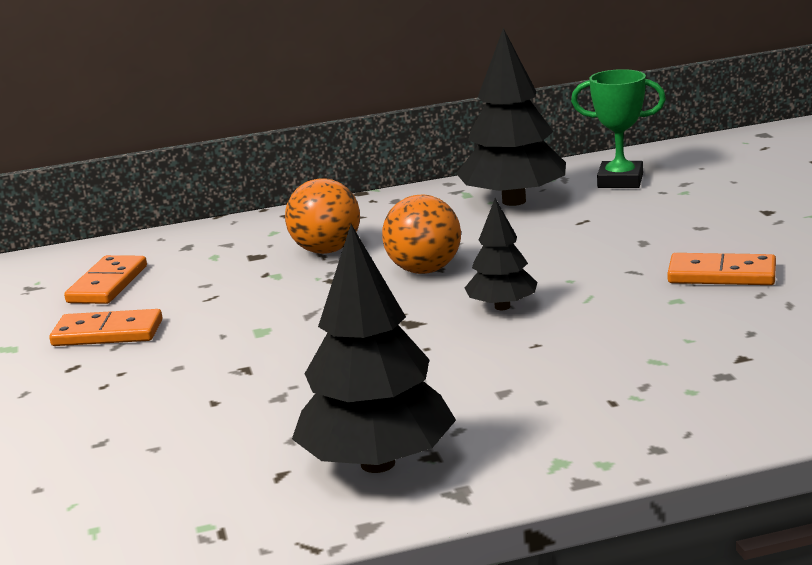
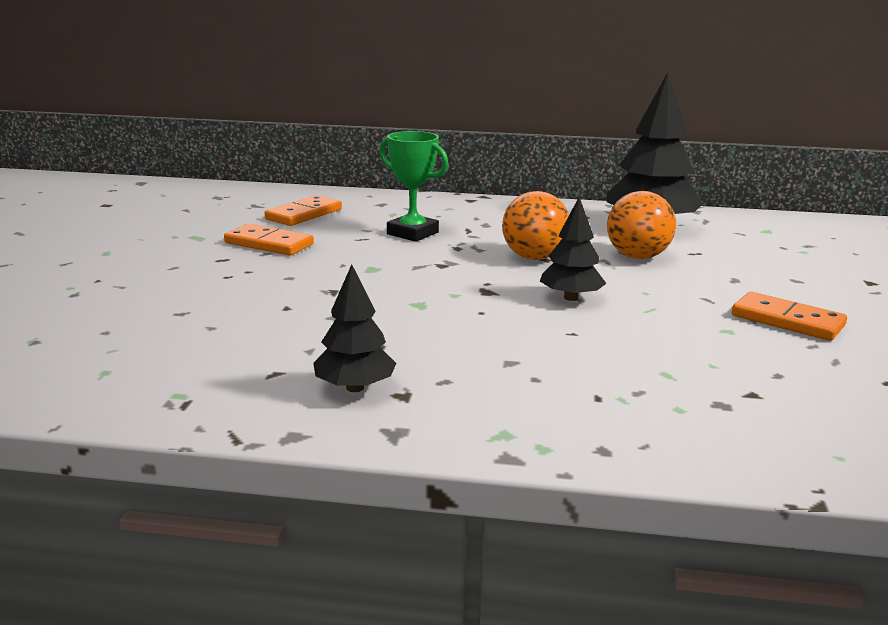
camera: 20 degrees right, 0 degrees up
(326, 250) = (474, 228): orange ball -> orange ball (637, 257)
(378, 463) = (355, 388): black tree -> black tree, size x0.55
(620, 181) = (752, 232): green trophy -> green trophy (412, 233)

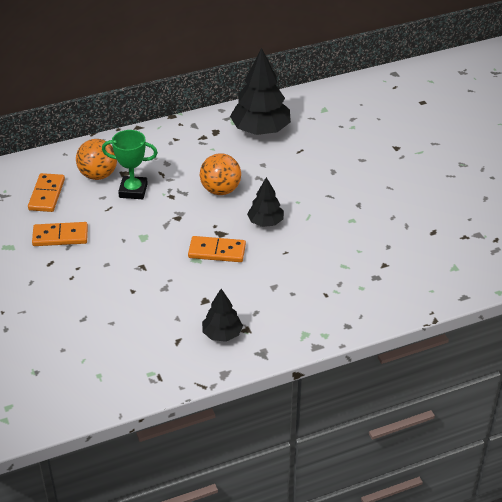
camera: 30 degrees left, 20 degrees up
(637, 257) = (273, 167): orange ball -> orange ball (98, 175)
(787, 321) = (373, 200): orange domino -> orange domino (217, 251)

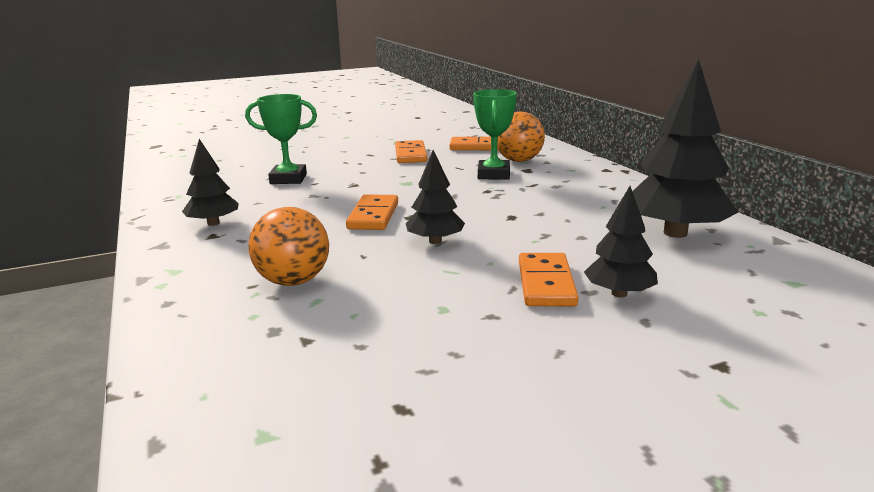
camera: 90 degrees right, 20 degrees down
(117, 308) = (288, 179): none -> green trophy
(220, 190) = (507, 213): orange ball -> orange ball (293, 281)
(324, 184) = (546, 283): none -> orange domino
(335, 162) = (619, 293): none -> black tree

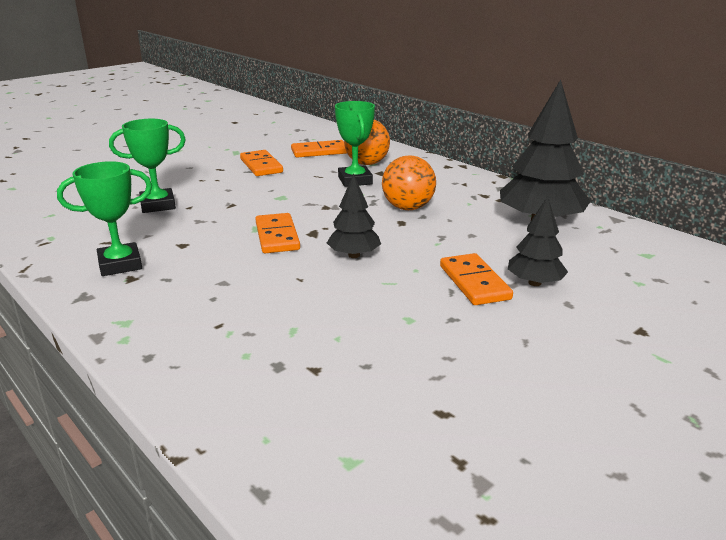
camera: 20 degrees left, 5 degrees up
(213, 223) = (120, 264): black tree -> green trophy
(293, 281) = (256, 314): orange ball -> orange ball (408, 208)

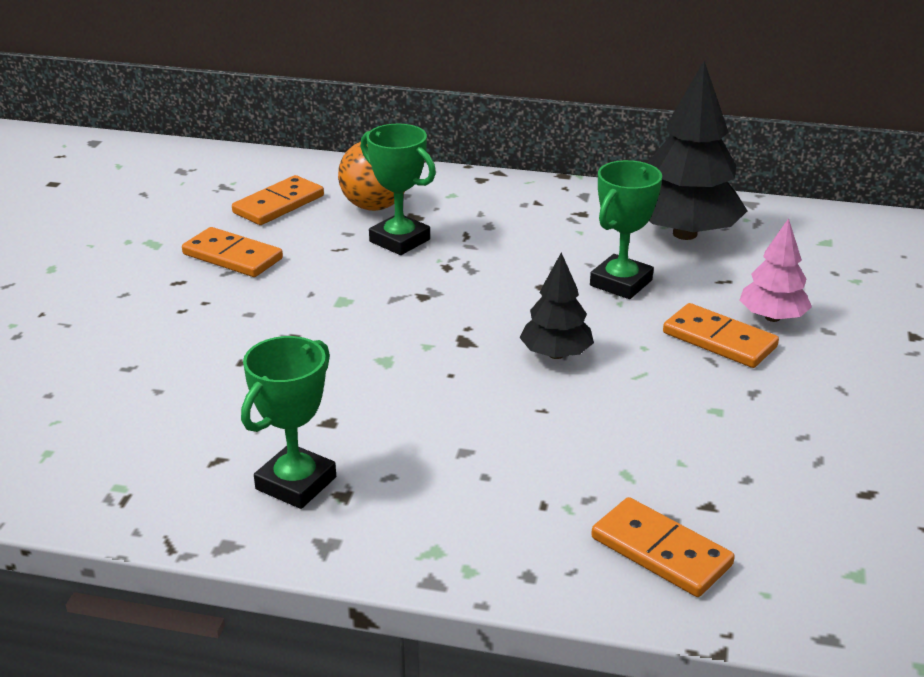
camera: 35 degrees left, 5 degrees up
(158, 205) = (189, 375): green trophy -> green trophy (621, 283)
(277, 236) = (430, 362): orange domino -> orange domino (661, 551)
(408, 208) = (522, 263): orange ball -> none
(534, 283) = (772, 317): black tree -> pink tree

